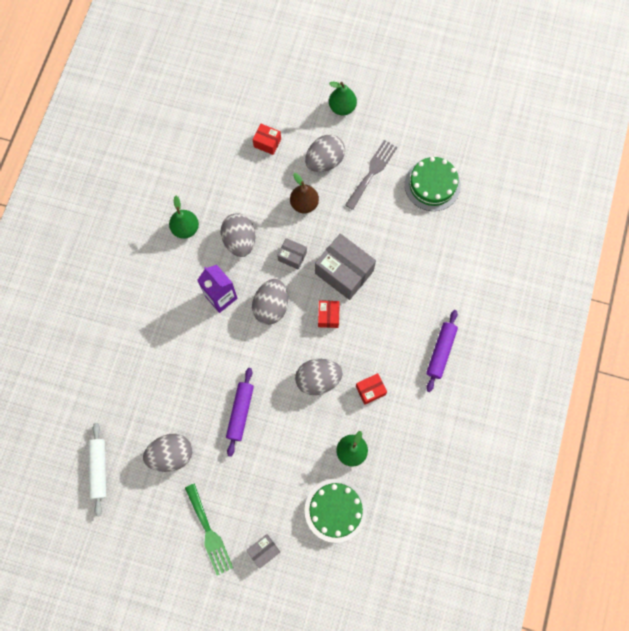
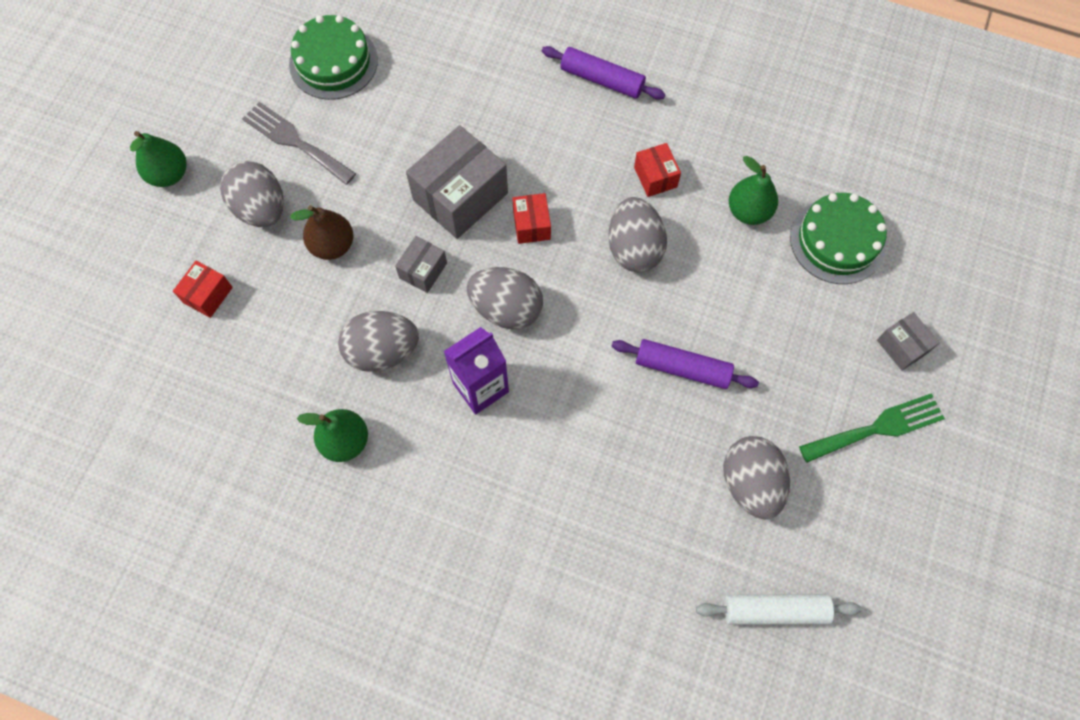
camera: 85 degrees left, 5 degrees down
(328, 316) = (531, 225): red box -> red box turned 75 degrees clockwise

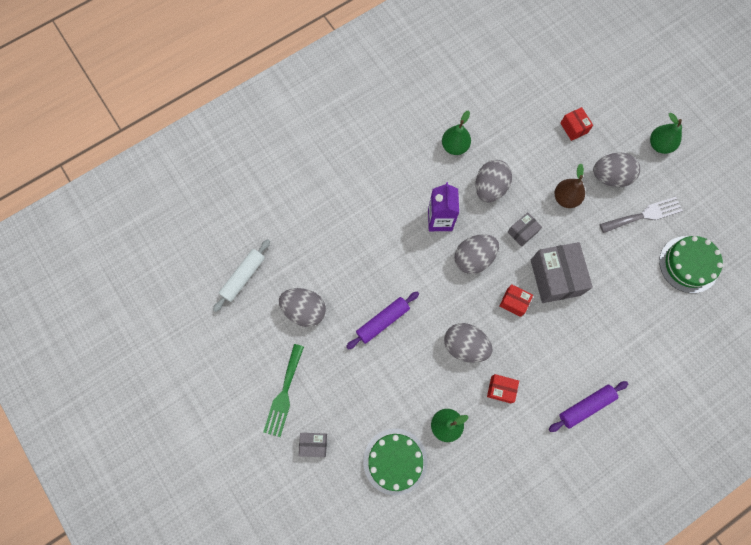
camera: 125 degrees right, 5 degrees up
(423, 270) = (522, 232): grey box -> grey box turned 75 degrees clockwise

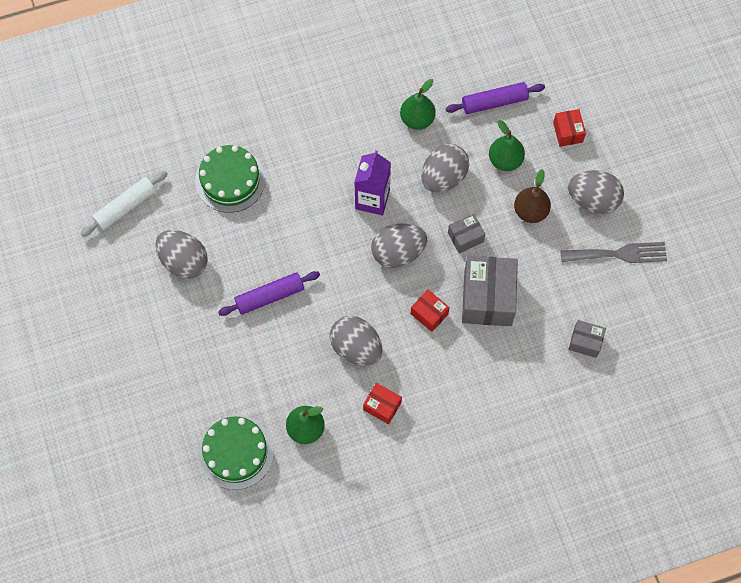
camera: 15 degrees right, 5 degrees down
(284, 394) = (133, 347): green fork -> none
(314, 444) = (150, 410): grey box -> grey box (585, 342)
(586, 406) = (475, 451): purple rolling pin -> purple rolling pin (494, 102)
(659, 145) = (666, 177): green pear -> green pear (505, 160)
(689, 264) = (653, 323): green cake -> green cake (230, 180)

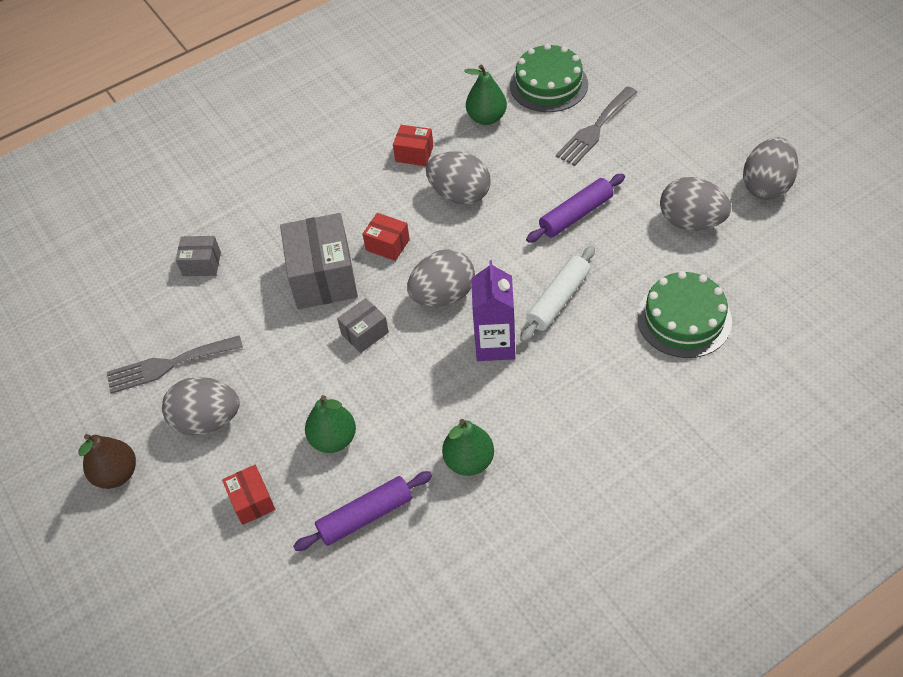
camera: 170 degrees right, 15 degrees down
(125, 207) = (793, 256): white rolling pin -> white rolling pin (558, 300)
(217, 383) = (595, 129): none -> grey fork
(443, 177) = (411, 395): grey egg -> grey egg (766, 186)
(530, 211) = (288, 384): brown pear -> brown pear (117, 474)

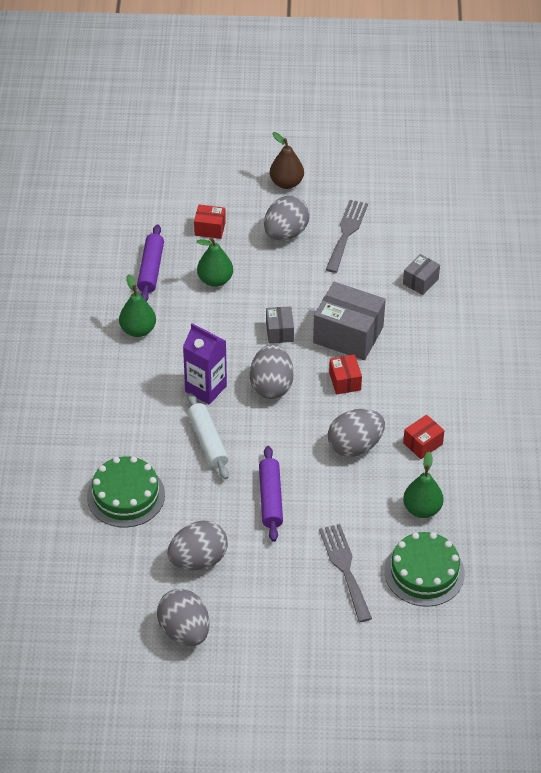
camera: 120 degrees right, 5 degrees down
(387, 245) = (345, 381): red box -> red box turned 75 degrees counterclockwise

